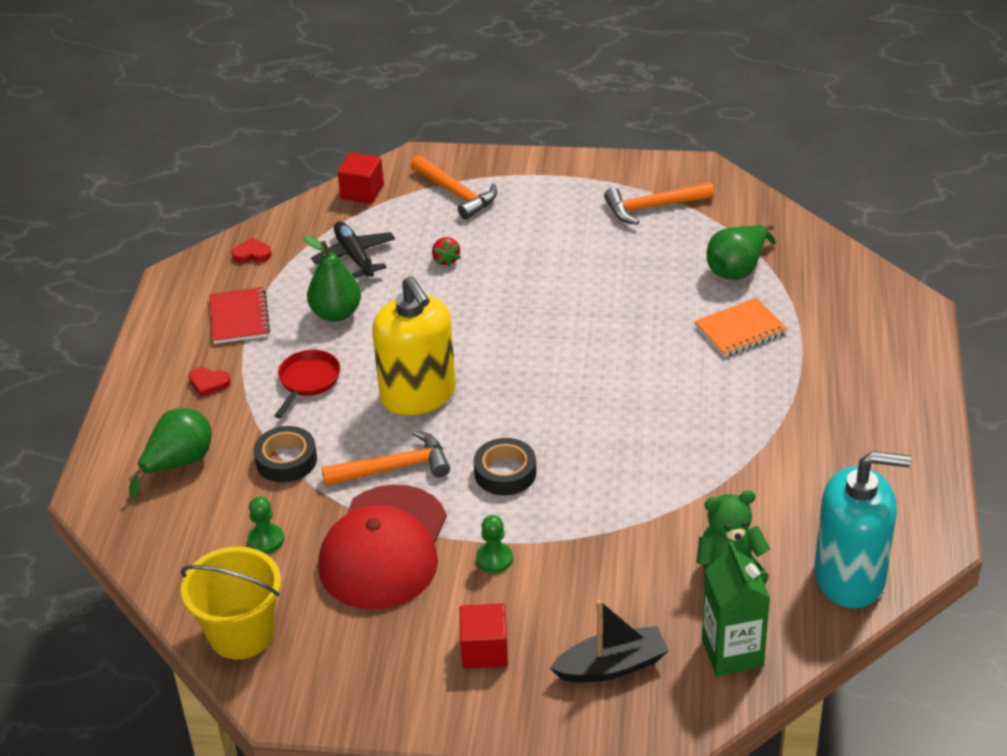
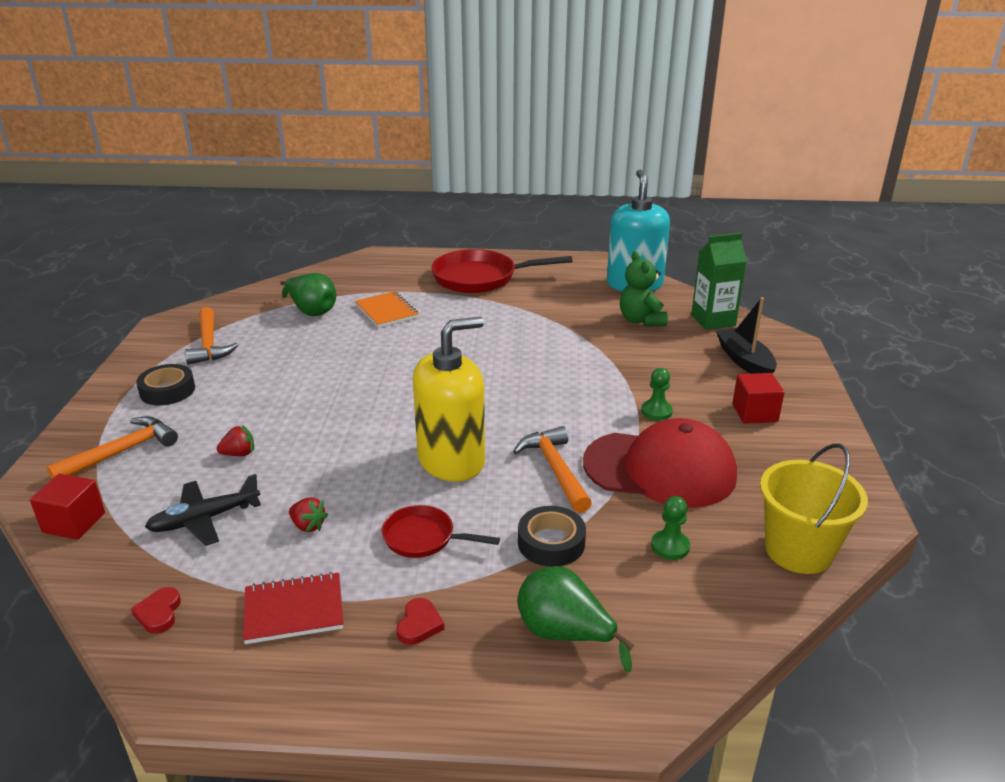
camera: 95 degrees left, 10 degrees down
(336, 313) = (308, 526): green pear -> red strawberry
(505, 473) = (555, 409): black tape -> black tape (167, 391)
(851, 411) = (480, 278): none -> red pan

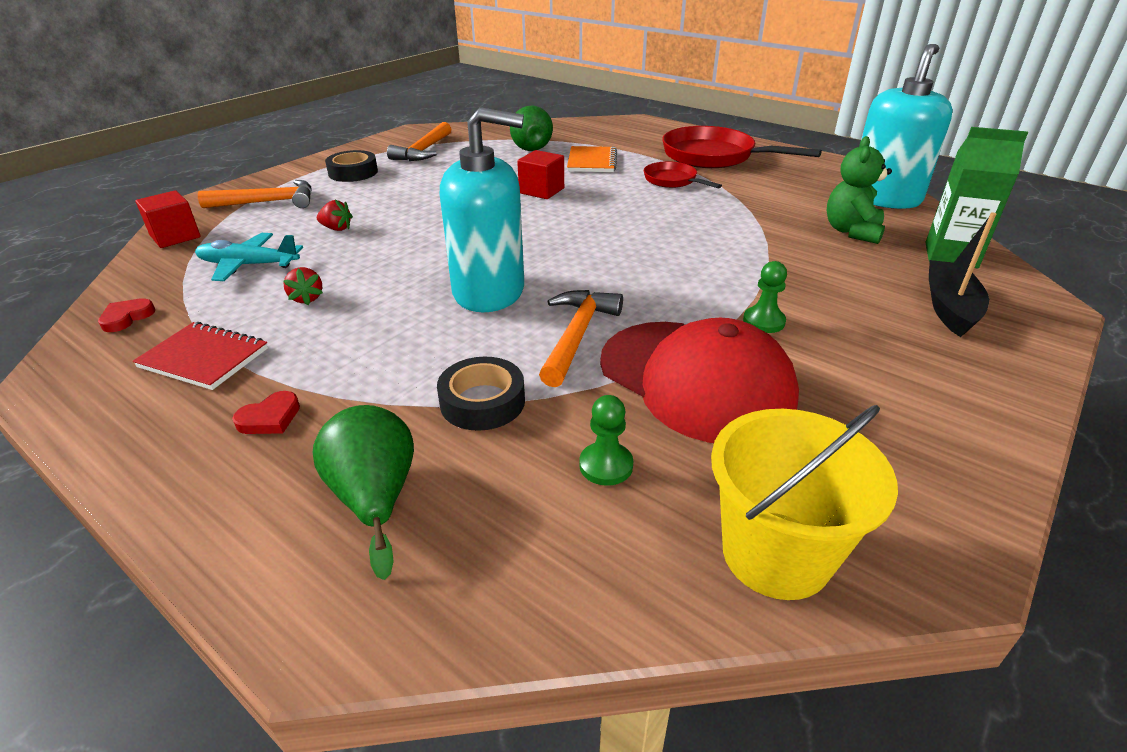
camera: 35 degrees right, 5 degrees up
(204, 519) = (248, 265): black plane -> turquoise plane
(423, 538) = (377, 346): red pan -> red pan (672, 180)
(451, 460) = (489, 291): yellow soap dispenser -> turquoise soap dispenser
(754, 413) = (899, 366): red cube -> red cube (541, 191)

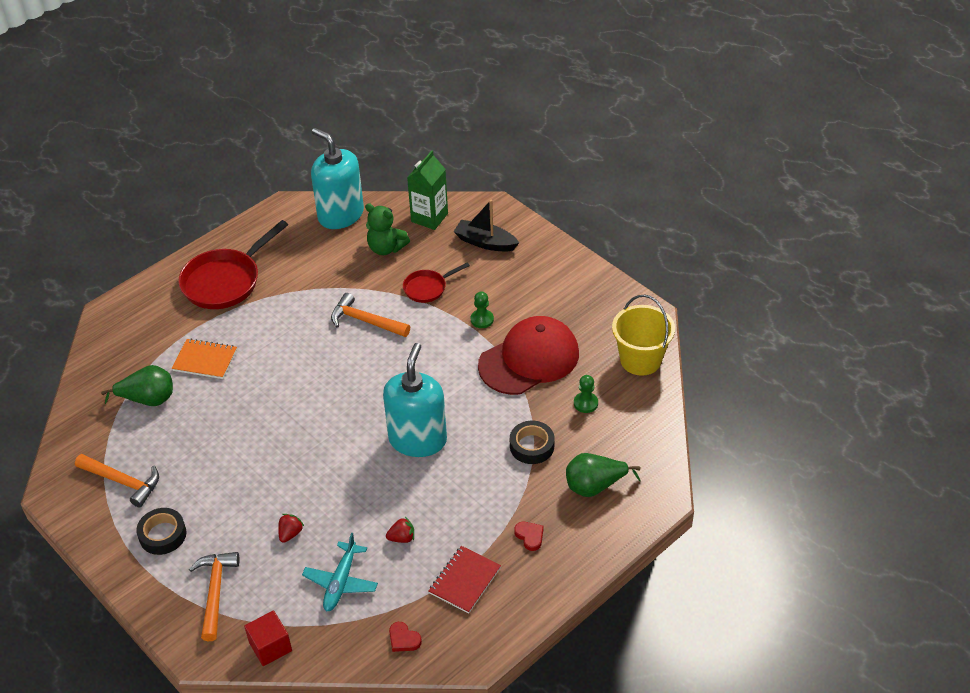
camera: 80 degrees left, 10 degrees up
(541, 191) = (258, 400): red cube -> none
(577, 336) = (479, 401): orange hammer -> orange hammer (365, 321)
(672, 180) = (267, 317): red pan -> red pan (427, 288)

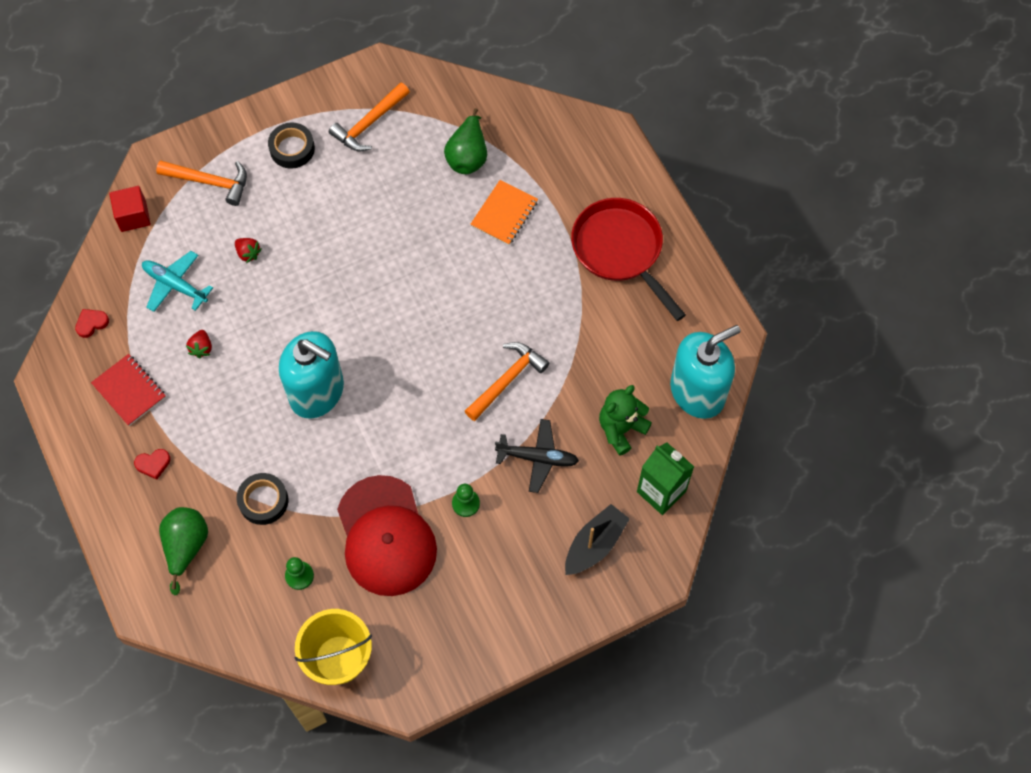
camera: 105 degrees right, 20 degrees up
(427, 288) = (537, 458): red pan -> black plane

